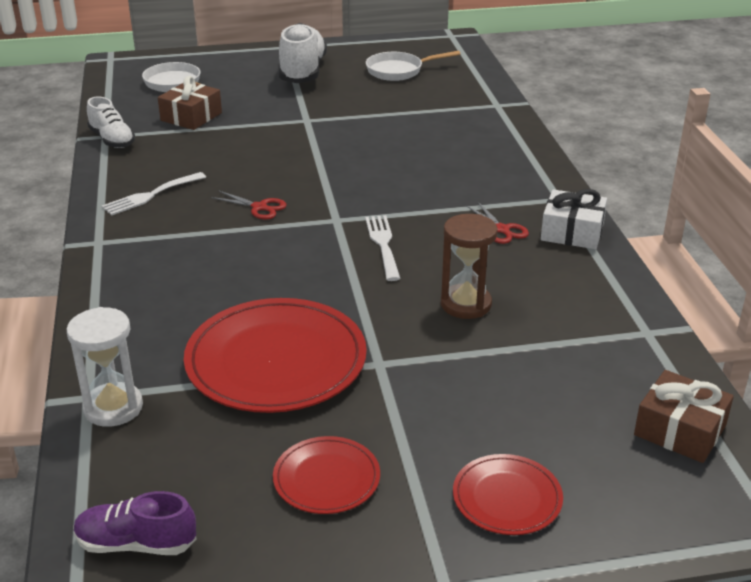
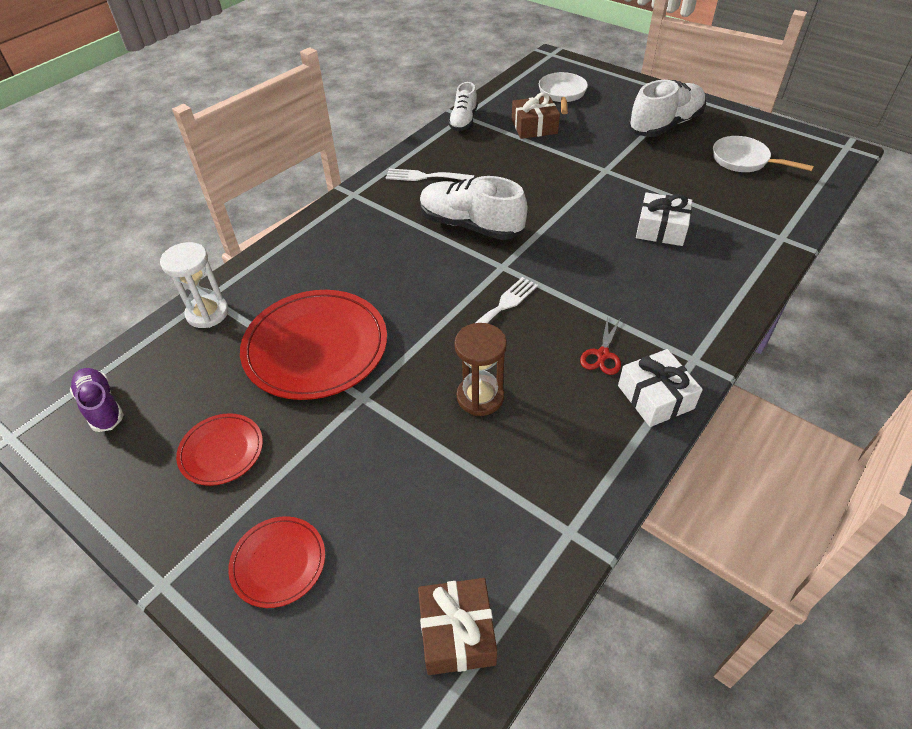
camera: 50 degrees right, 15 degrees up
(260, 207) = (471, 225): red scissors -> white shoe
(412, 137) = (661, 229): none -> white gift

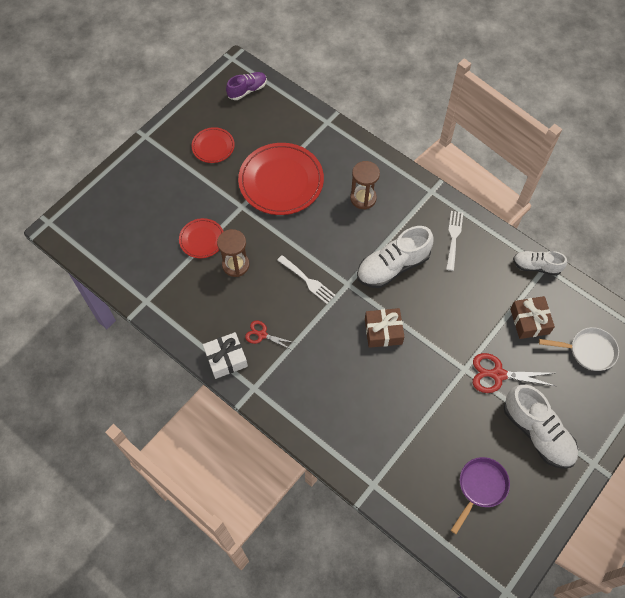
camera: 90 degrees right, 15 degrees up
(207, 313) = (313, 124): white hourglass -> none
(278, 563) = (148, 178): red plate -> red plate (202, 239)
(358, 255) = (363, 198): none -> brown hourglass
(457, 633) = (104, 249): brown gift -> brown gift (383, 331)
(471, 225) = (393, 266): white shoe -> white shoe turned 150 degrees counterclockwise
(605, 148) = (497, 374): none -> red scissors
(661, 229) = (385, 396): white gift -> none
(744, 161) = (480, 487): white pan -> purple pan

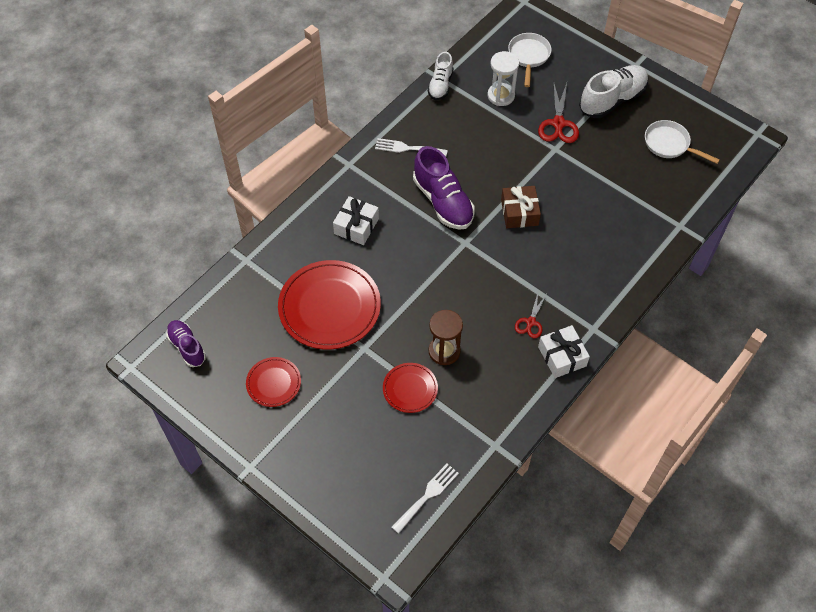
camera: 90 degrees left, 5 degrees down
(308, 281) = (462, 279): white fork -> white fork (427, 495)
(363, 198) = (356, 226): brown hourglass -> white gift
(393, 266) = (443, 201): white shoe -> purple shoe
(480, 487) = (669, 144): purple pan -> white pan
(529, 321) = (501, 96): brown gift -> white hourglass

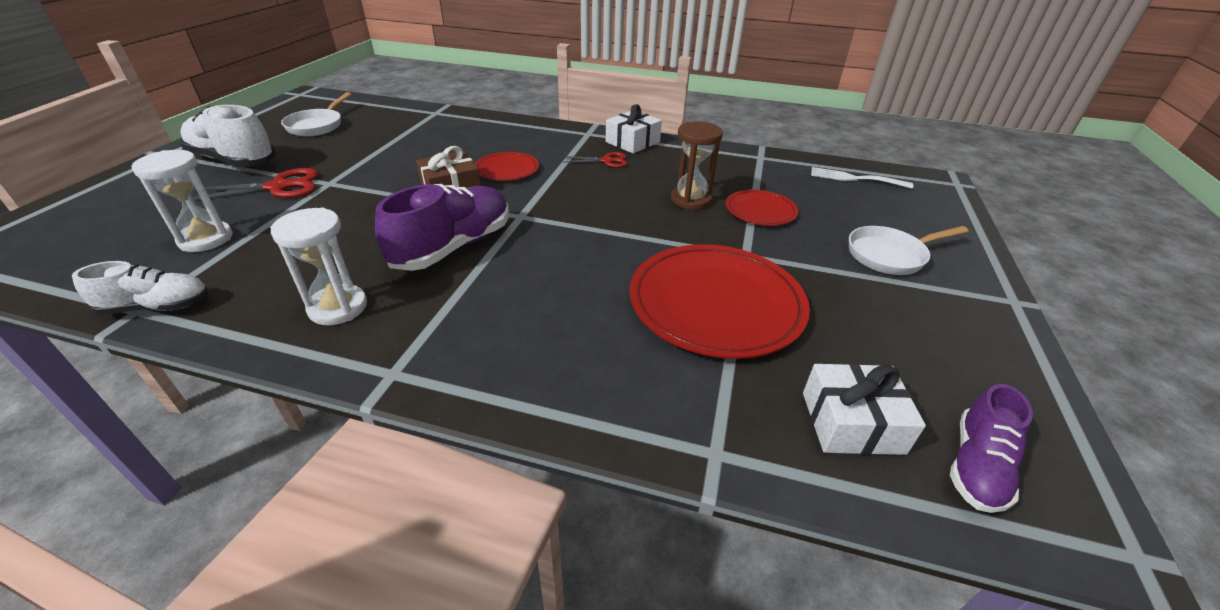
camera: 115 degrees left, 20 degrees down
(273, 383) = (889, 320): red plate -> red plate (507, 169)
(356, 226) = (543, 320): white gift -> white gift (852, 422)
(407, 148) = (338, 307): white fork -> white hourglass
(528, 56) = (108, 230): white pan -> white pan (890, 255)

